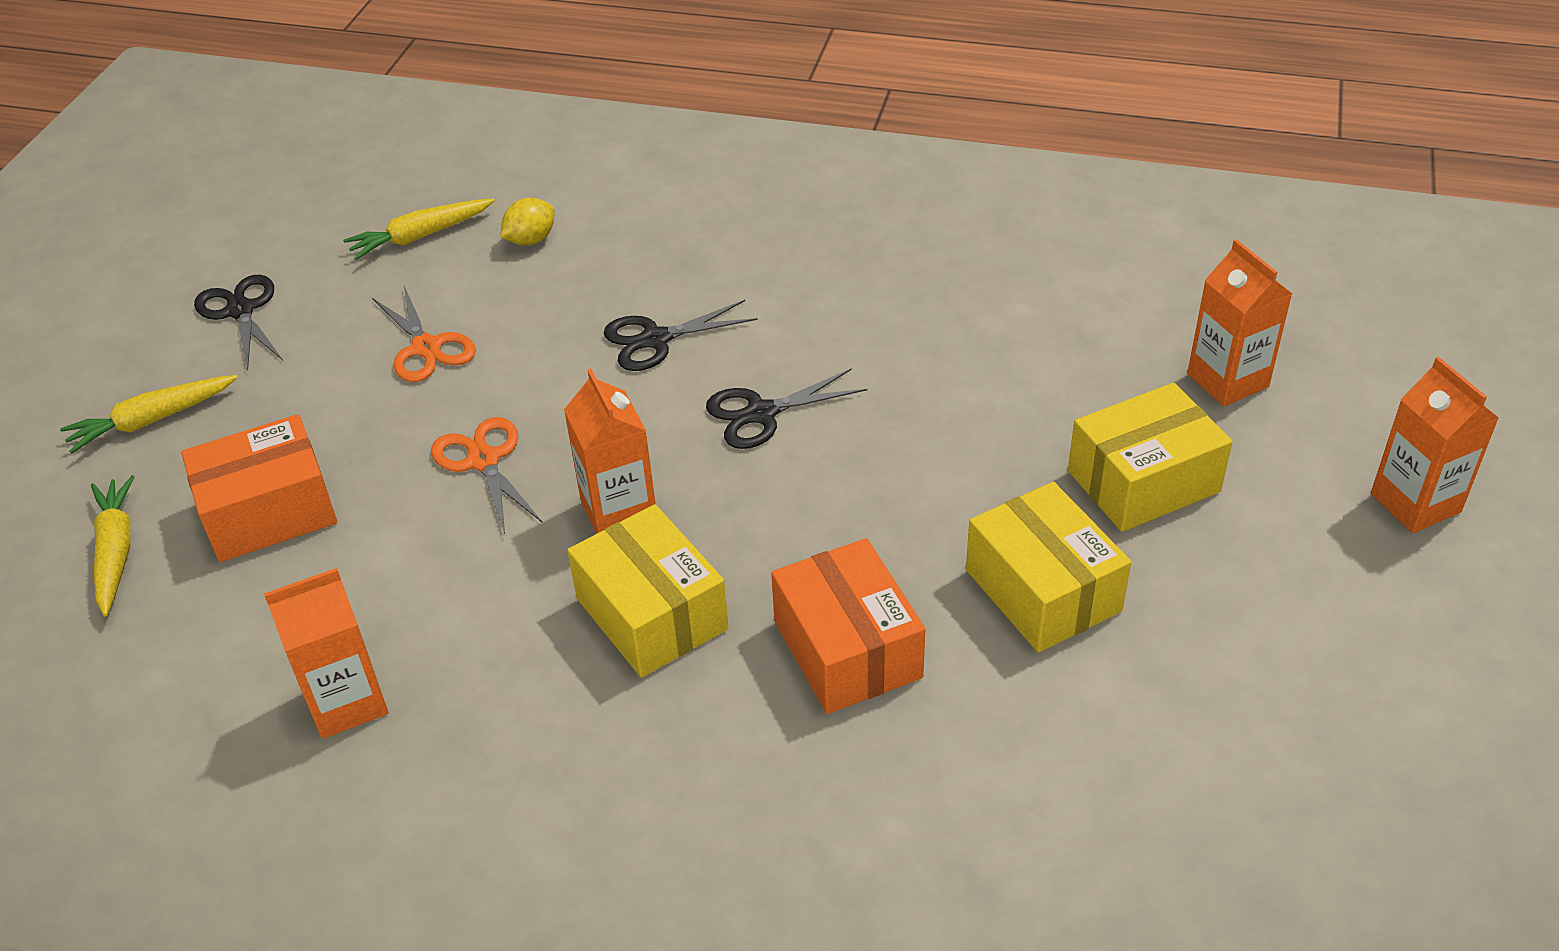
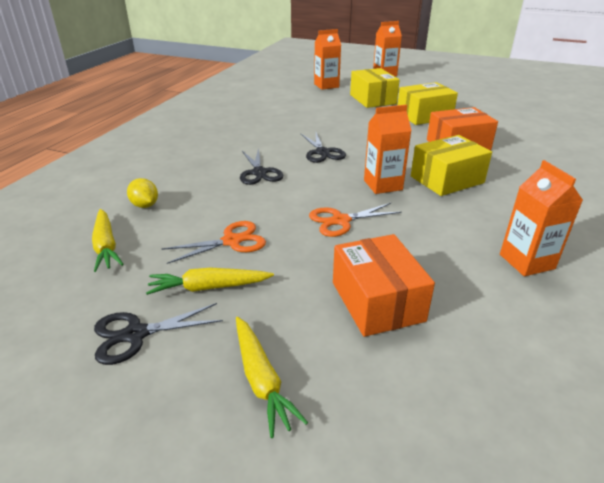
camera: 85 degrees left, 10 degrees down
(116, 551) = (419, 384): yellow carrot -> yellow carrot (209, 287)

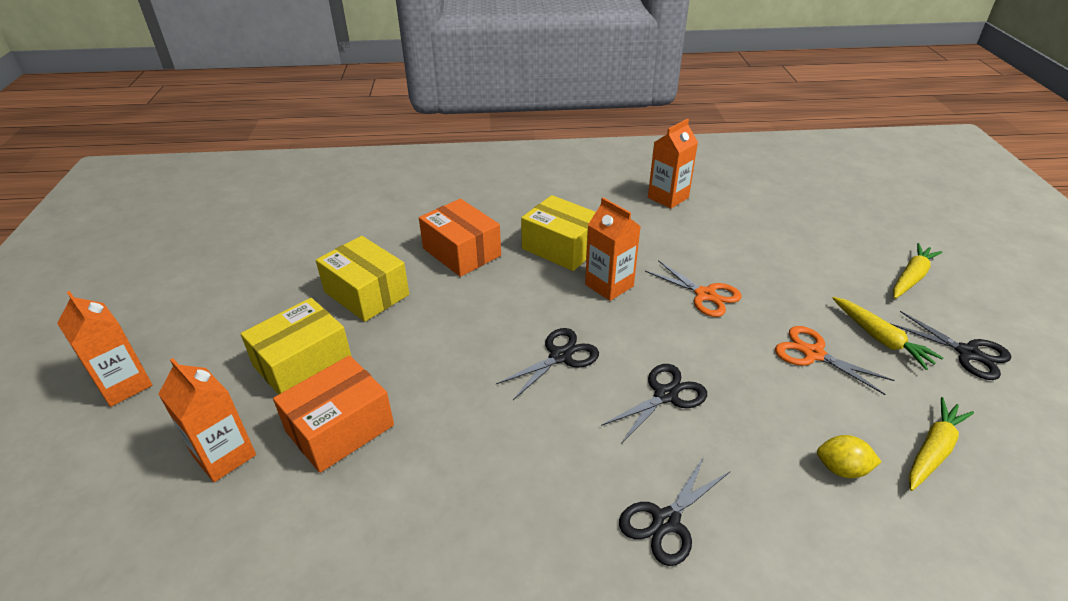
camera: 115 degrees left, 5 degrees up
(145, 205) = (842, 469): yellow lemon -> yellow lemon turned 75 degrees clockwise
(189, 150) = (666, 521): none -> black scissors
(377, 301) = (787, 250): orange box -> orange box (340, 428)

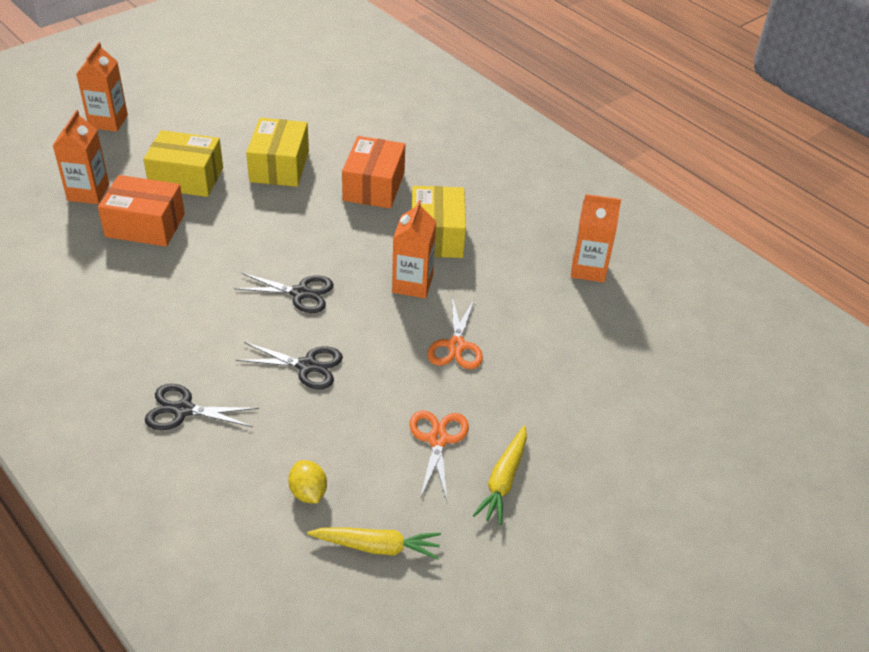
camera: 50 degrees right, 5 degrees up
(911, 277) = (632, 483): yellow carrot -> none
(967, 353) = (540, 550): black scissors -> none

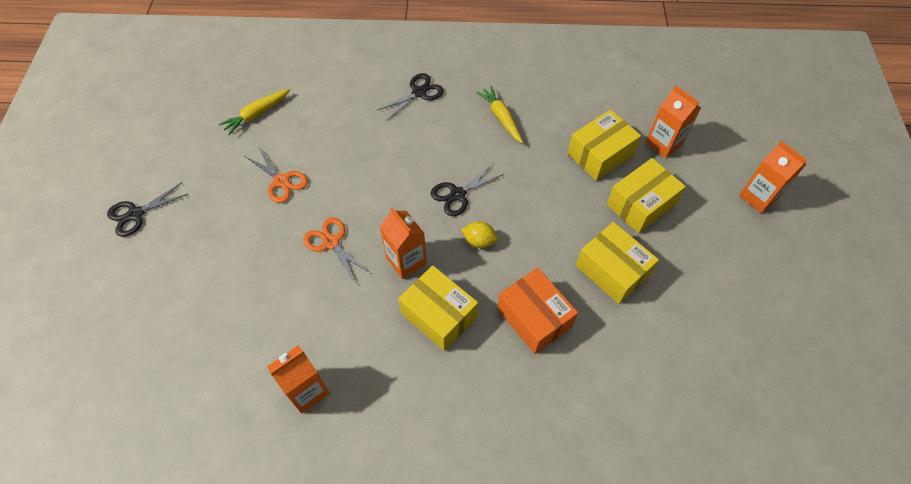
camera: 135 degrees right, 15 degrees up
(145, 225) = (600, 154): orange box -> yellow box
(307, 366) = (394, 159): black scissors -> black scissors (136, 214)
(308, 492) = (314, 109): yellow lemon -> yellow lemon (479, 241)
(503, 480) = (226, 189): yellow carrot -> yellow carrot (501, 118)

